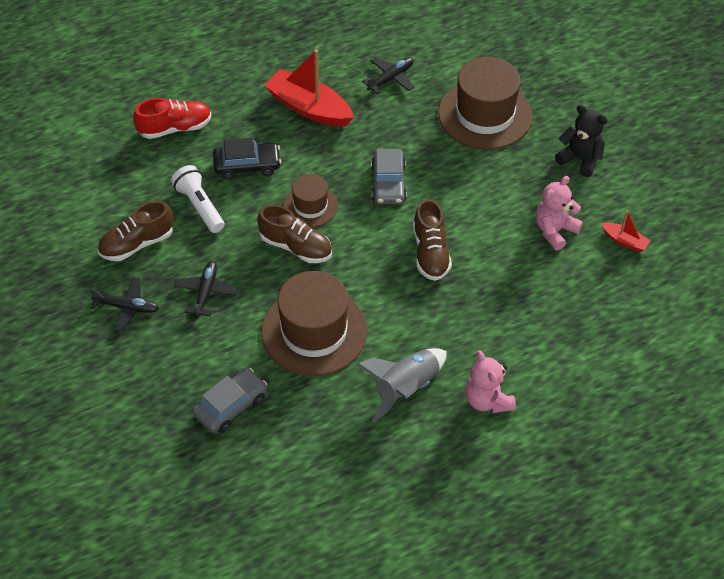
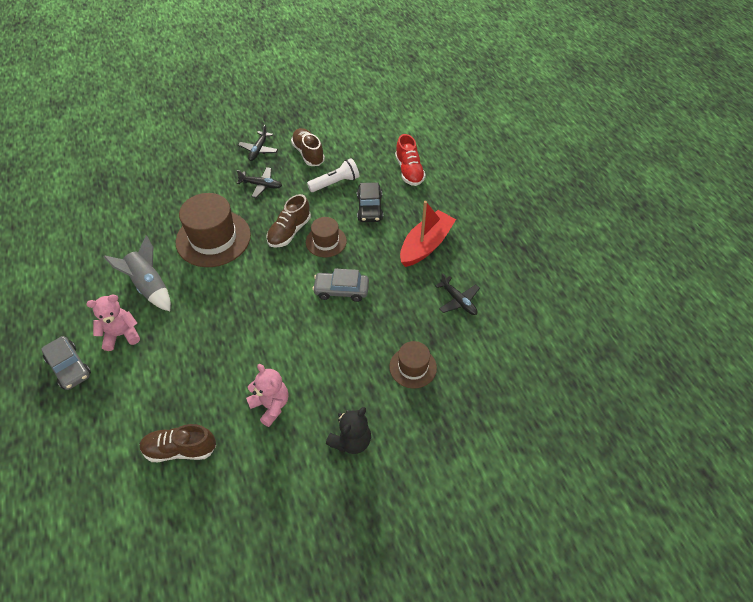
camera: 95 degrees right, 0 degrees up
(231, 406) = (169, 195): grey car -> grey car (69, 367)
(430, 253) = (266, 312): brown shoe -> brown shoe (180, 449)
(485, 114) = (413, 367): brown hat -> brown hat, size x0.55
(624, 241) = (247, 463): red boat -> none

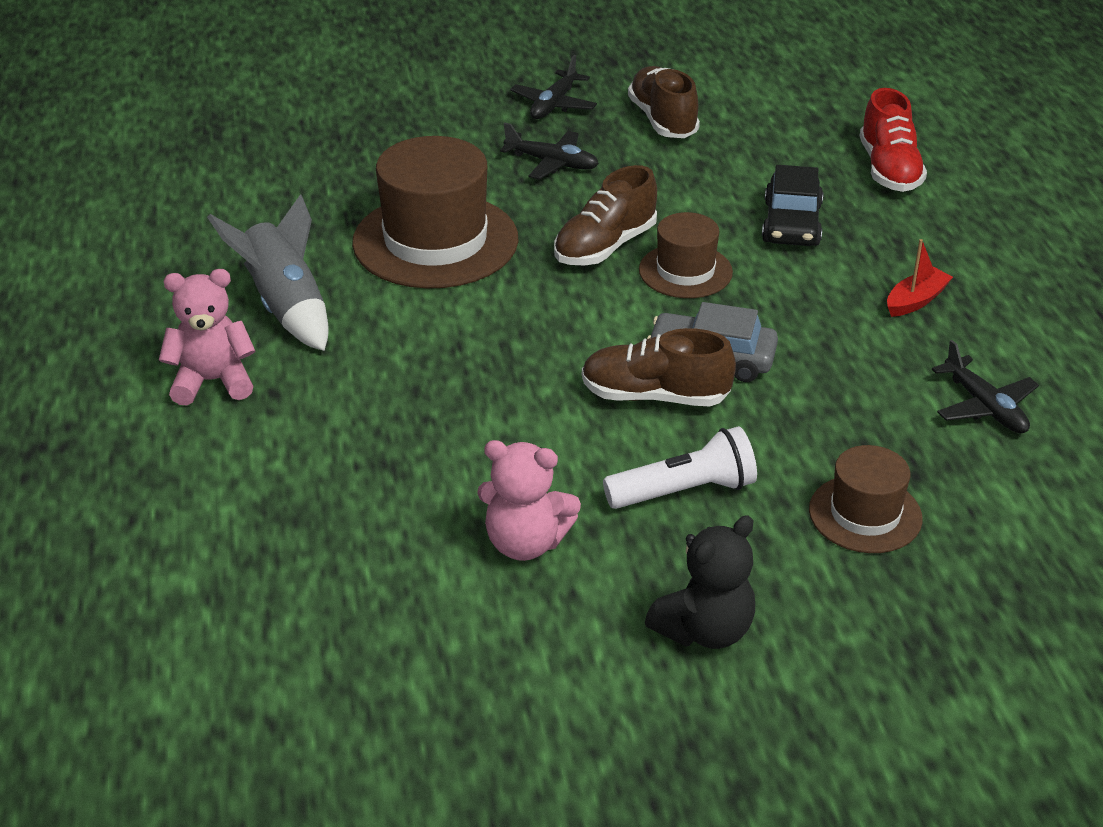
camera: 10 degrees right, 15 degrees down
(69, 367) = (93, 423): grey car -> none
(180, 449) = (311, 595): brown shoe -> brown shoe (654, 396)
(271, 405) = (525, 543): pink teddy bear -> pink teddy bear turned 135 degrees clockwise
(335, 183) = (718, 174): white flashlight -> white flashlight (684, 491)
(425, 245) = (915, 301): red boat -> red boat, size x0.49

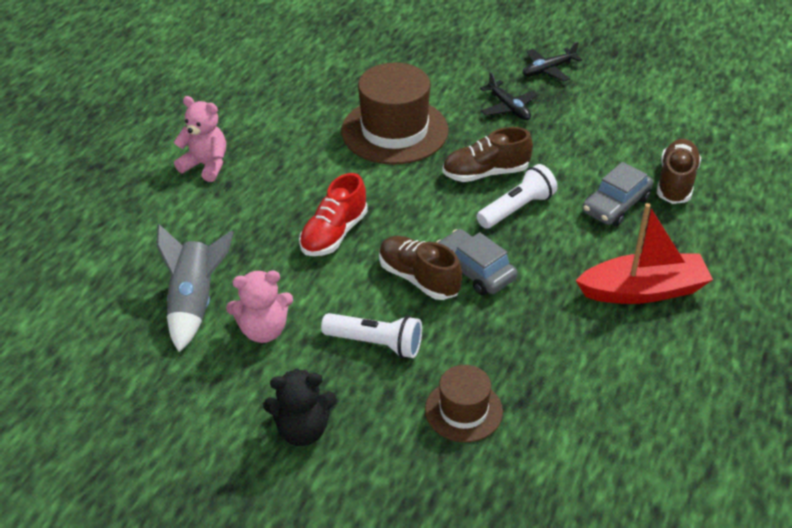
camera: 35 degrees right, 5 degrees up
(286, 306) = (281, 138): grey rocket -> grey rocket (195, 303)
(525, 543) = (264, 330): pink teddy bear -> pink teddy bear turned 60 degrees counterclockwise
(663, 120) = (605, 104): brown shoe -> brown shoe (676, 182)
(685, 271) = (517, 208): brown hat -> white flashlight
(791, 224) = (616, 205): black car -> grey car
(889, 170) = (721, 194): red shoe -> red shoe (334, 234)
(915, 301) = (643, 290): red boat -> red boat, size x2.06
(985, 407) = (612, 381): black plane -> none

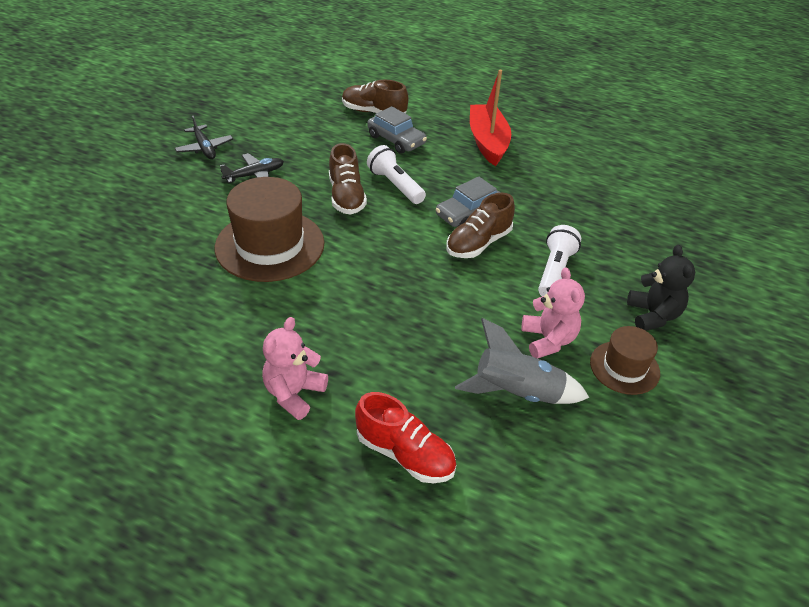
camera: 90 degrees left, 0 degrees up
(334, 234) = (420, 291): red shoe -> red shoe (405, 454)
(463, 410) = (613, 231): brown hat -> brown hat (624, 367)

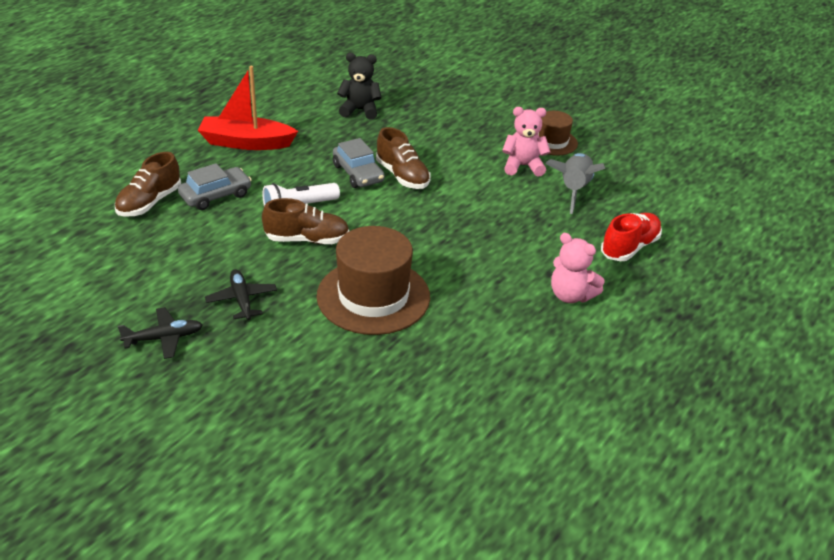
camera: 80 degrees left, 5 degrees down
(554, 271) = (446, 147): white flashlight -> none
(653, 315) = (503, 118): black teddy bear -> black teddy bear (360, 110)

